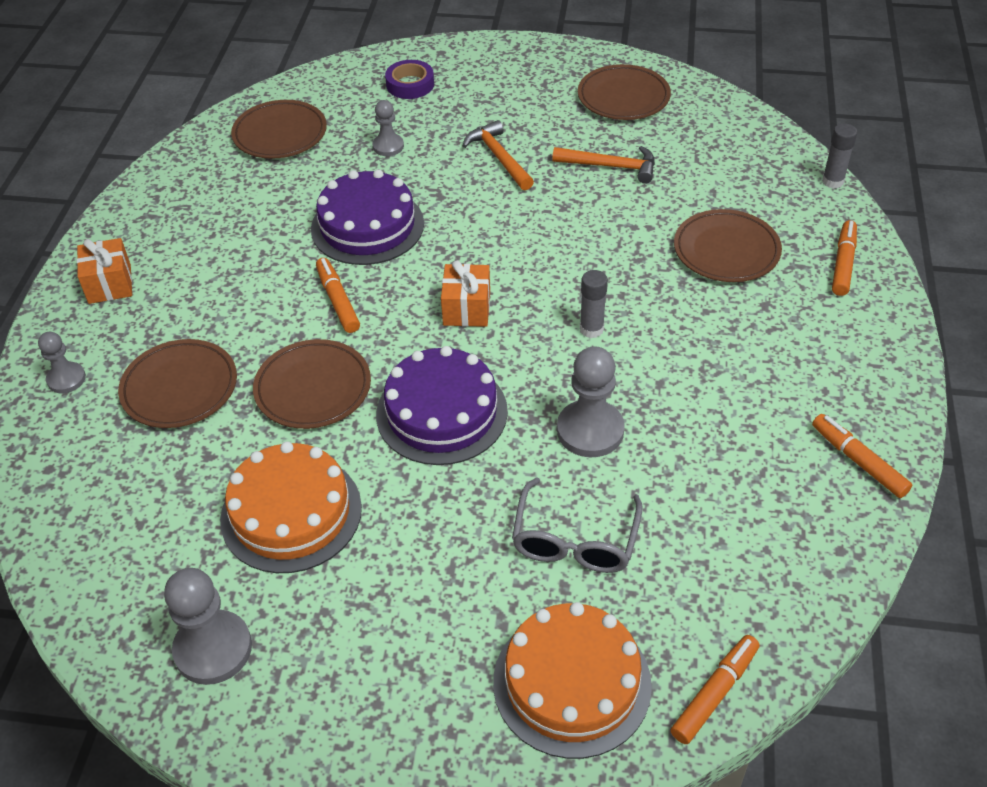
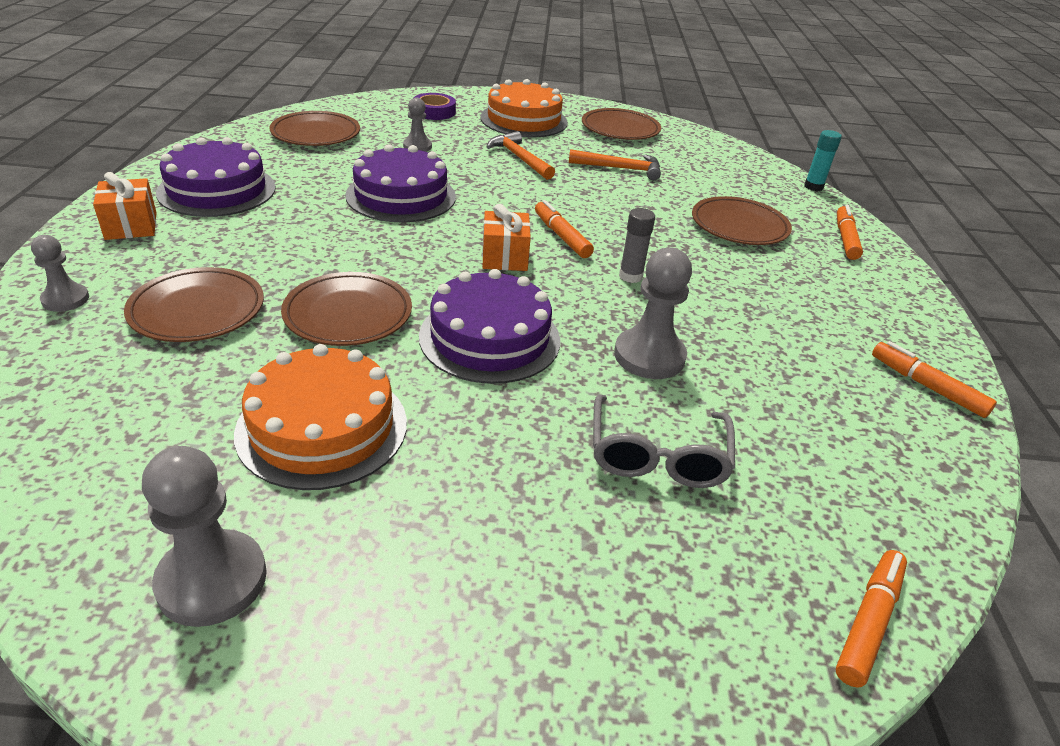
camera: 10 degrees left, 10 degrees down
(184, 229) = (217, 190): none -> purple cake
(338, 301) = (373, 247): orange marker -> orange marker (561, 236)
(572, 683) = (690, 613): orange cake -> orange cake (524, 120)
(833, 181) = (813, 187): grey glue stick -> turquoise glue stick

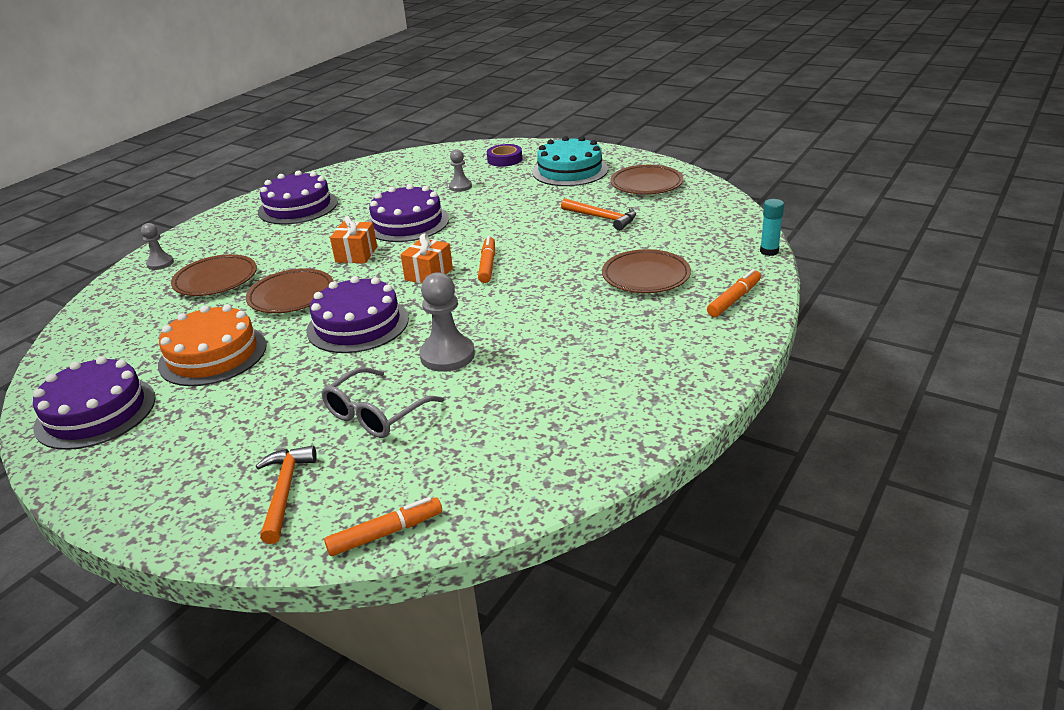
camera: 35 degrees right, 5 degrees down
(131, 226) = (230, 225): orange gift -> orange gift (356, 254)
(212, 580) = (95, 412): grey pawn -> purple cake
(316, 134) = (399, 172): brown plate -> none
(519, 158) = (528, 202): orange hammer -> orange hammer (285, 491)
(524, 120) = (570, 170): orange cake -> turquoise cake
(630, 276) = (503, 301): grey glue stick -> none
(927, 386) = (637, 419): orange marker -> none

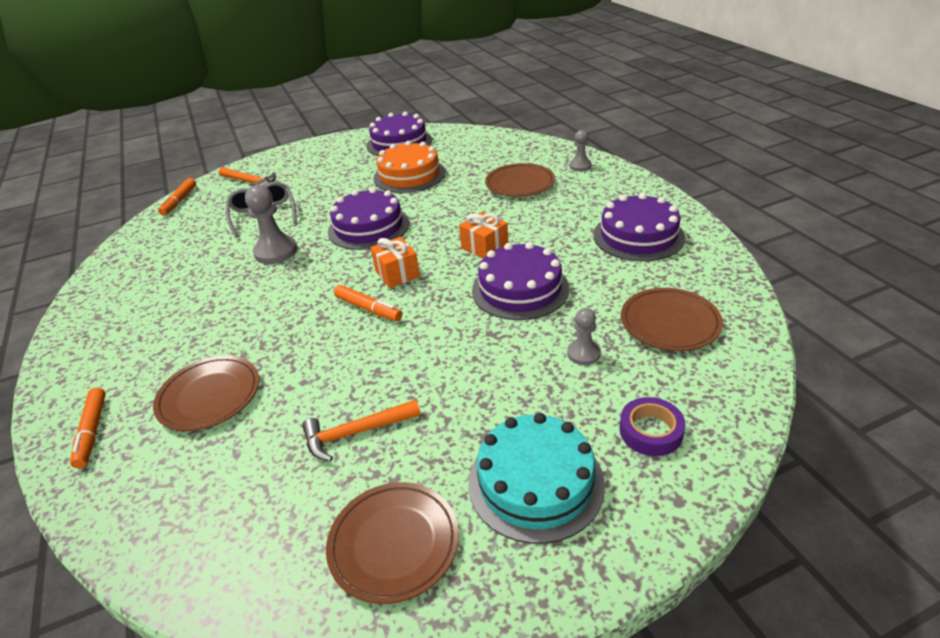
camera: 125 degrees right, 5 degrees up
(291, 295) = (450, 209): brown plate -> brown plate (669, 323)
(769, 251) = (93, 532): turquoise glue stick -> none

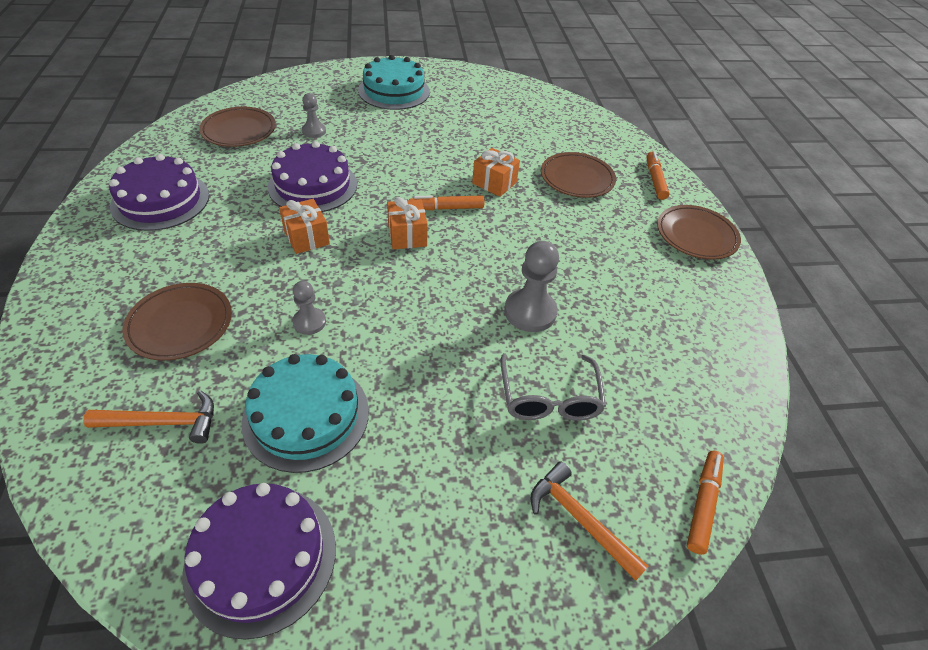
camera: 170 degrees left, 10 degrees up
(320, 355) = (494, 183): none -> orange gift
(356, 432) = (479, 133): orange hammer -> orange hammer (163, 423)
(368, 227) = (411, 314): purple cake -> none
(368, 309) = (446, 208): orange marker -> orange marker turned 60 degrees counterclockwise
(394, 543) = (472, 91): brown plate -> brown plate (696, 235)
(409, 175) = (306, 416): orange cake -> turquoise cake
(580, 166) = (70, 331): grey pawn -> grey pawn (309, 322)
(650, 431) = (319, 91): purple tape -> none

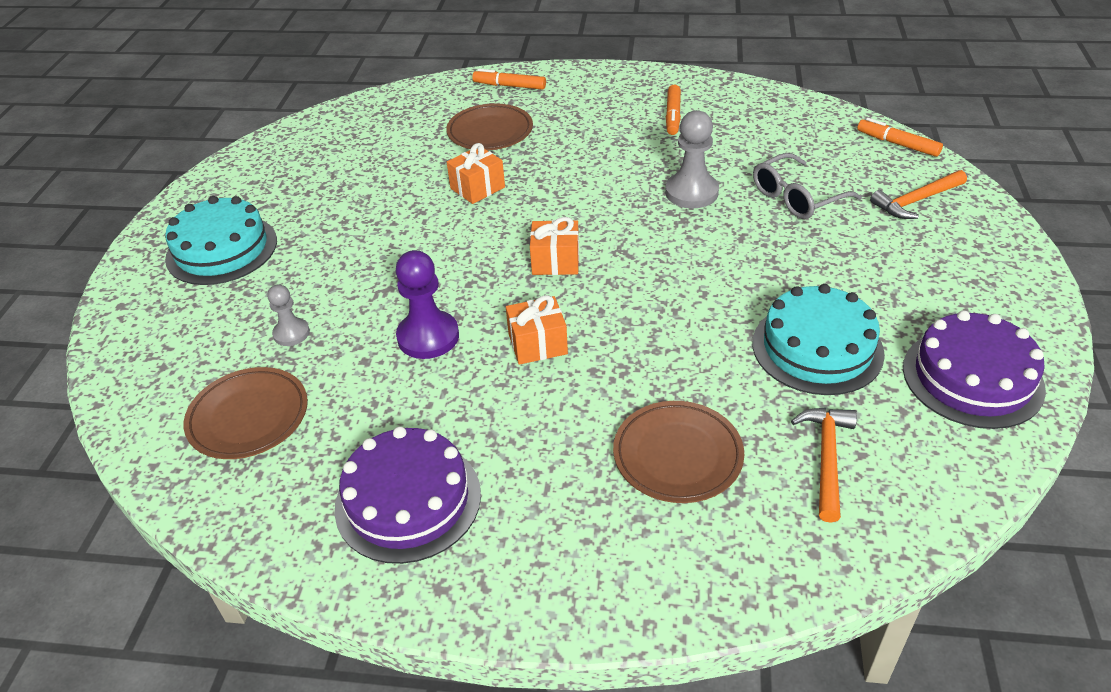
camera: 70 degrees left, 5 degrees down
(309, 322) = (687, 344): grey pawn -> none
(313, 185) = (428, 337): purple cake -> purple pawn
(446, 208) = (514, 228): orange marker -> orange marker (673, 116)
(549, 397) = (797, 197): grey glasses -> grey glasses turned 135 degrees clockwise
(696, 235) = (603, 82): brown plate -> none

